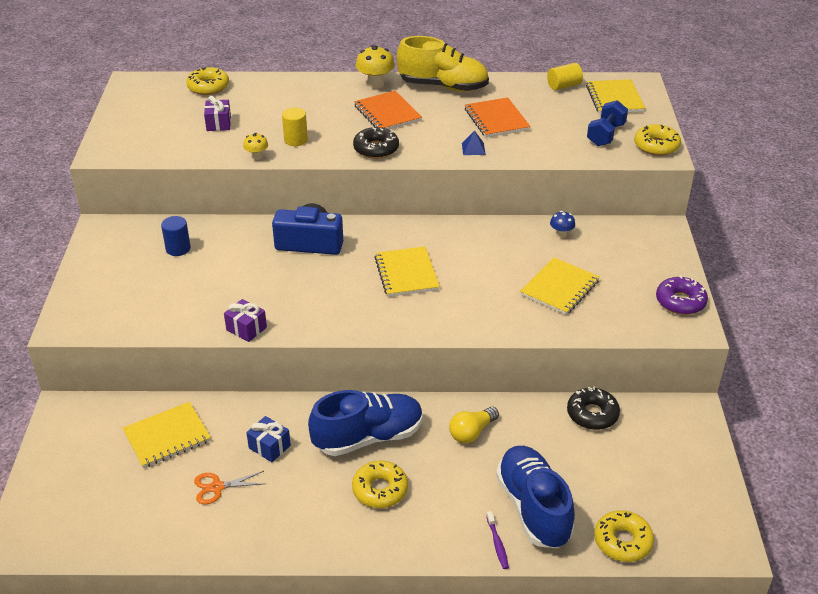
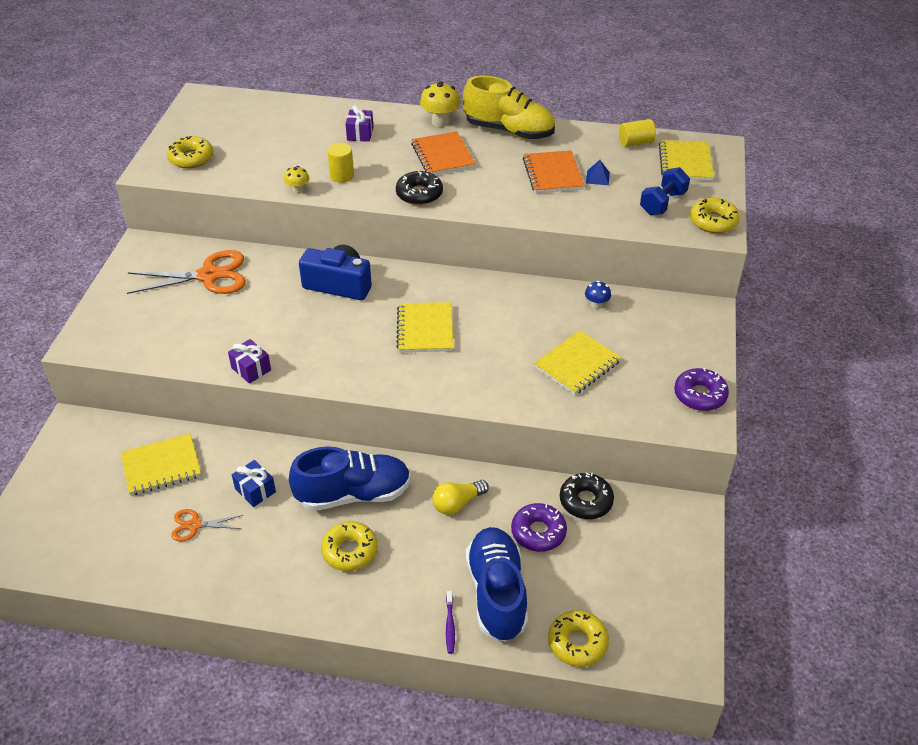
camera: 10 degrees right, 5 degrees up
(178, 249) = (209, 276): blue cylinder -> orange scissors
(208, 87) = (273, 109): yellow donut -> yellow donut (191, 158)
(218, 124) = (271, 150): purple gift -> purple gift (360, 134)
(473, 149) = (519, 204): blue pyramid -> blue pyramid (597, 177)
(556, 448) = (538, 532): none -> purple donut

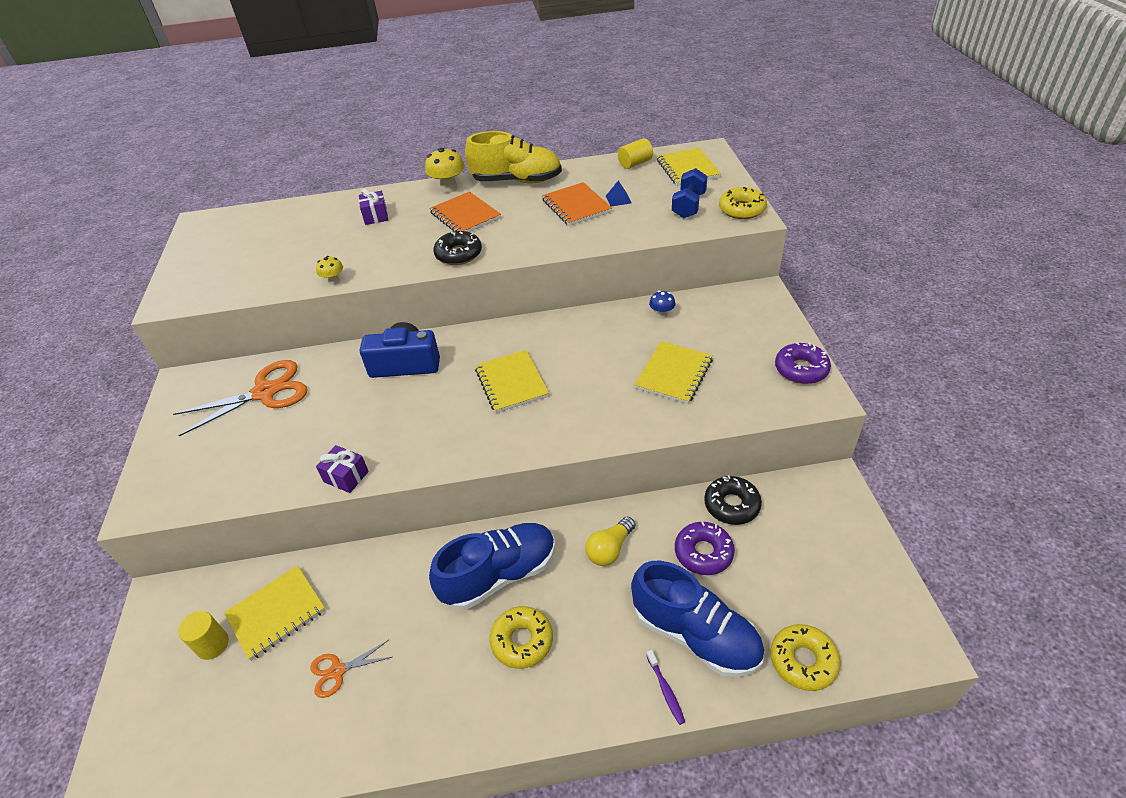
camera: 15 degrees left, 0 degrees up
(191, 158) = (208, 279): yellow donut -> none
(255, 490) = (392, 606): blue gift -> none
(342, 176) = (374, 257): yellow cylinder -> yellow cylinder (212, 644)
(496, 593) = (695, 634): blue shoe -> blue shoe turned 150 degrees clockwise

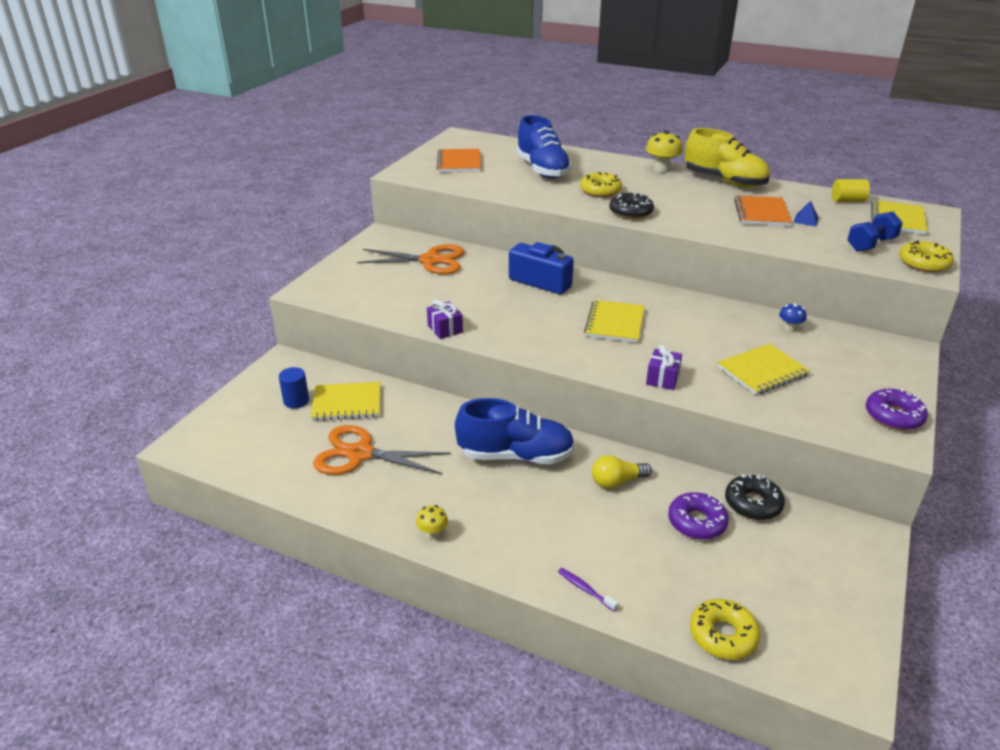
camera: 30 degrees right, 10 degrees down
(212, 644) = (296, 401): yellow cylinder -> blue cylinder
(334, 281) = (522, 198): yellow mushroom -> yellow mushroom (432, 533)
(337, 671) = (360, 454): orange scissors -> orange scissors, size x1.95
(376, 216) = (587, 169): purple gift -> purple gift (662, 378)
(465, 215) = (659, 190): orange notebook -> orange notebook (459, 162)
(522, 641) = (499, 502): yellow donut -> yellow donut (600, 191)
(665, 690) = (585, 589): purple toothbrush -> purple toothbrush turned 120 degrees clockwise
(695, 634) = (641, 569): blue shoe -> blue shoe (542, 170)

